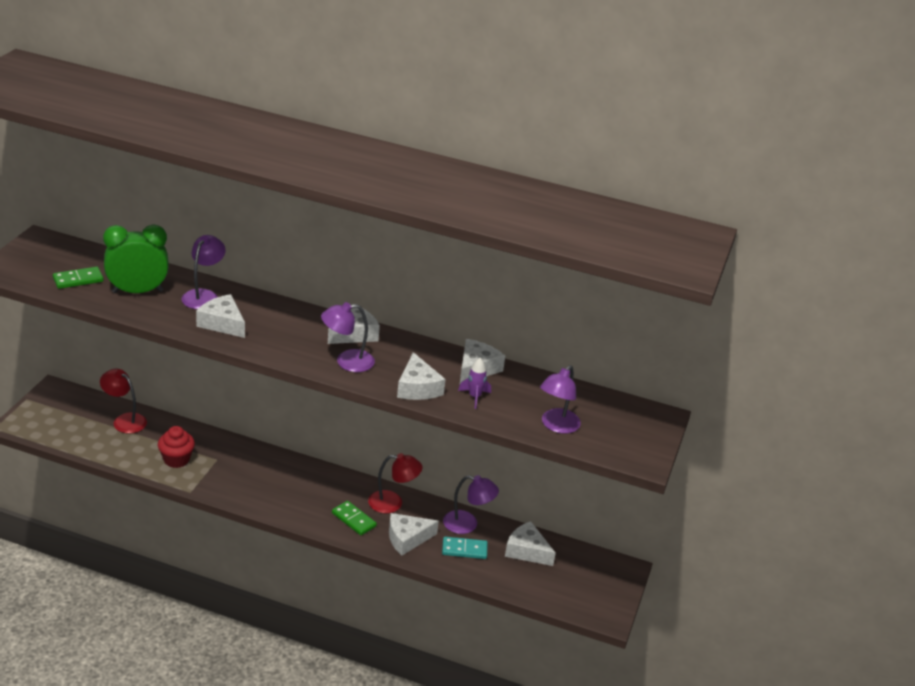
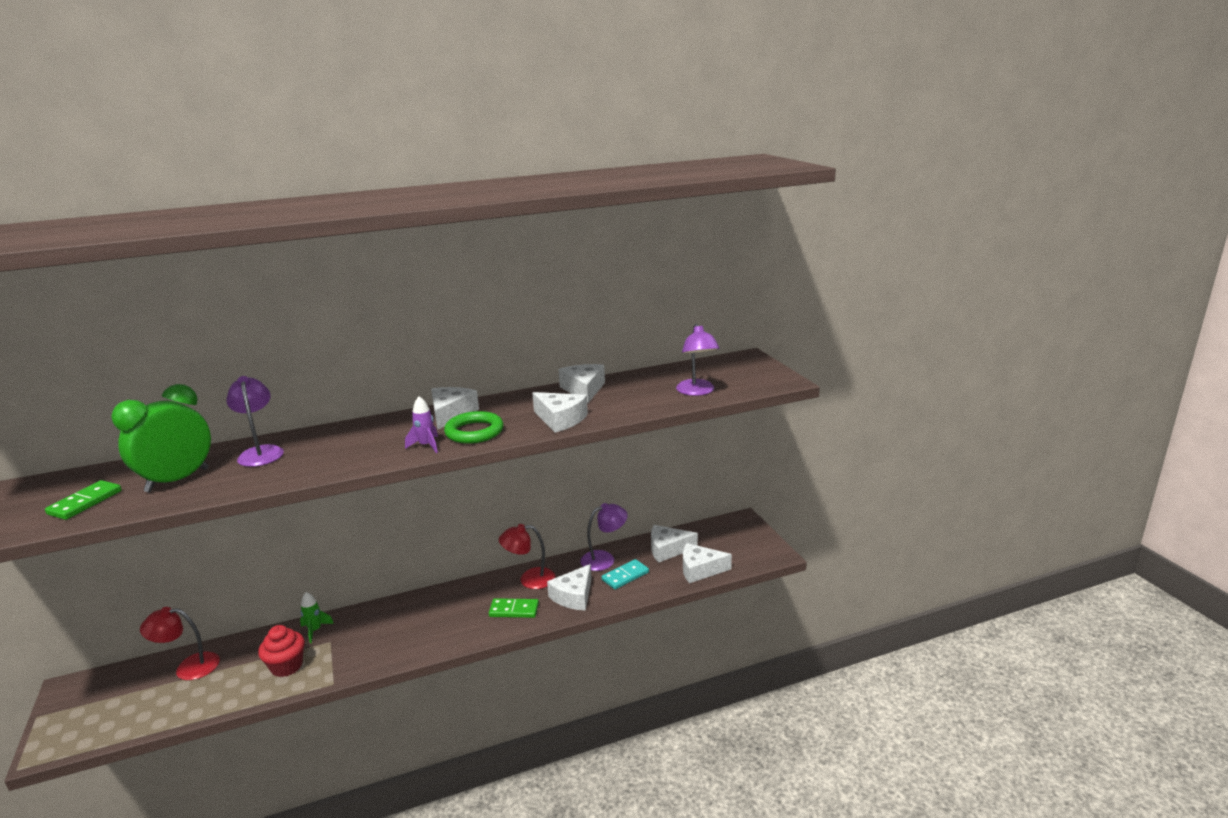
camera: 35 degrees left, 10 degrees down
(216, 444) = (315, 630): none -> green rocket
(222, 323) = (311, 461): white cheese -> white cheese (700, 569)
(347, 362) = (474, 432): purple lamp -> green ring
(393, 503) = (529, 579): red lamp -> red lamp turned 150 degrees counterclockwise
(474, 397) = (612, 404): purple rocket -> purple rocket (426, 446)

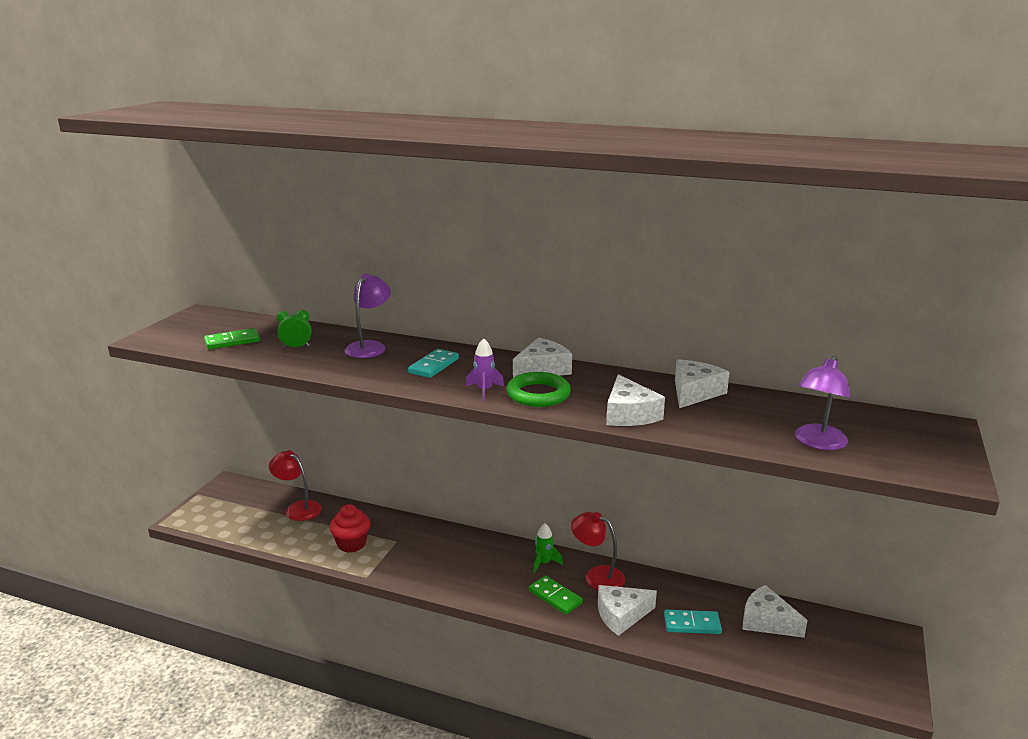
camera: 40 degrees right, 0 degrees up
(177, 480) = (296, 347): green clock -> green clock, size x0.47
(315, 630) = (395, 526): green rocket -> green rocket (544, 563)
(351, 444) = (434, 366): none -> turquoise domino
(604, 559) = (688, 594): purple lamp -> none
(700, 569) = (781, 663): white cheese -> none

